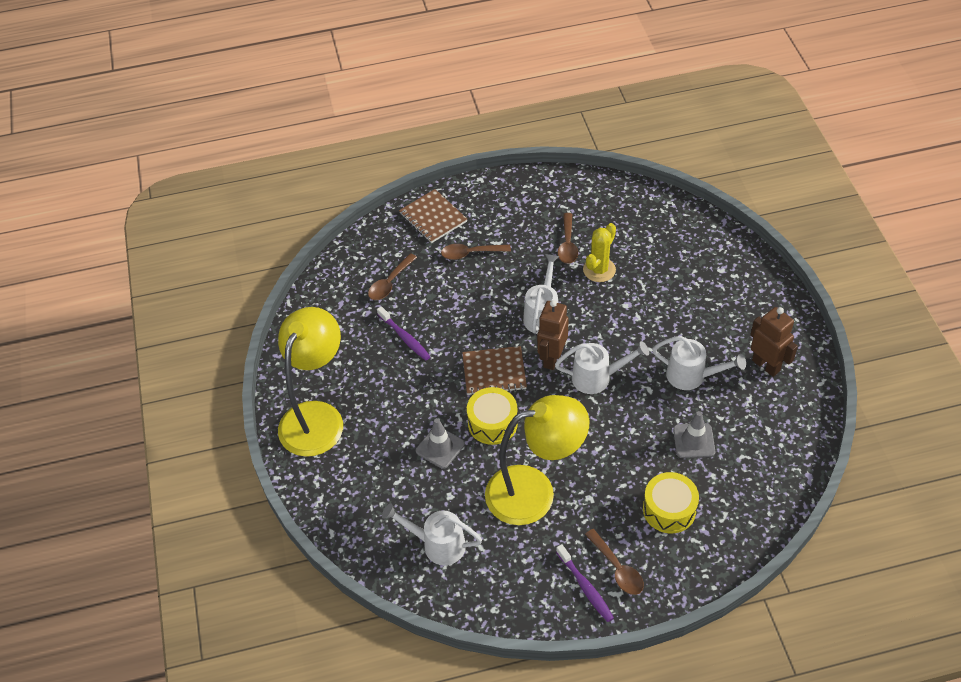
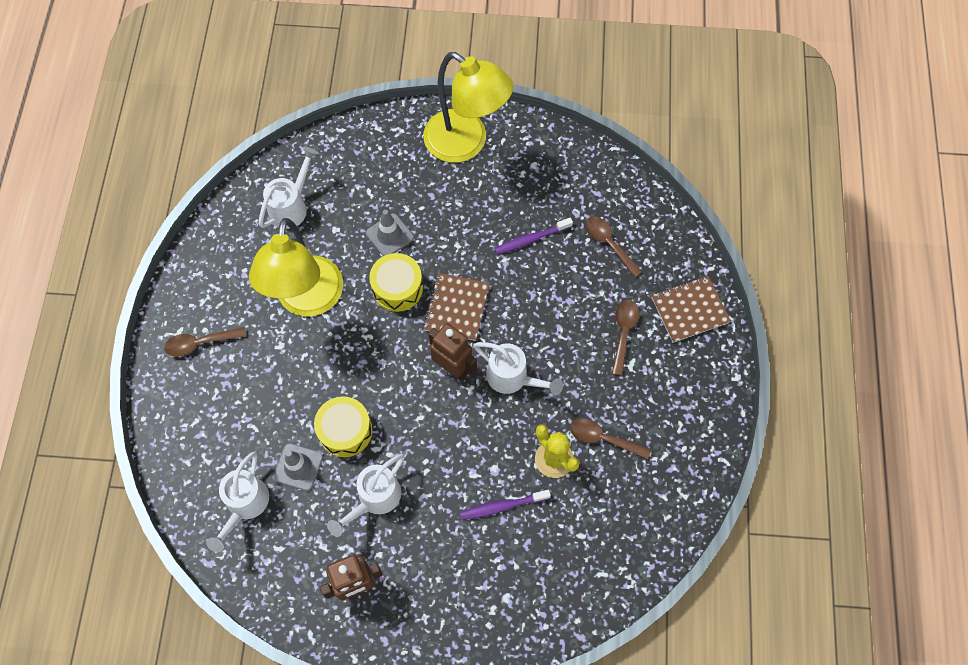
camera: 105 degrees right, 15 degrees up
(585, 587) = (196, 310): purple toothbrush -> purple toothbrush (503, 506)
(597, 378) = (411, 402): white watering can -> white watering can (245, 505)
(669, 509) = (235, 411): yellow drum -> yellow drum (345, 431)

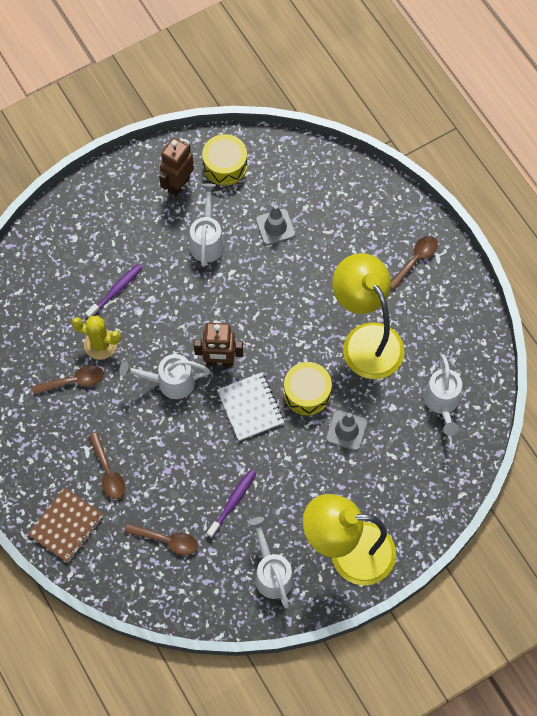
camera: 145 degrees right, 0 degrees up
(245, 505) = (290, 183): white watering can -> white watering can (271, 573)
(345, 431) = (262, 269): yellow drum -> yellow drum (225, 165)
(456, 308) = (250, 407): brown notebook -> white notebook

